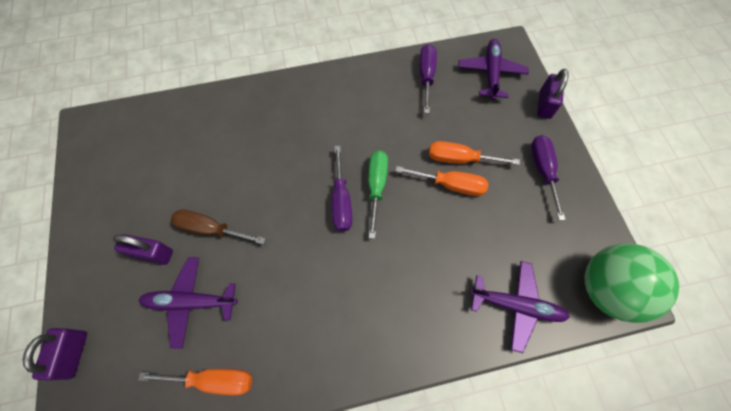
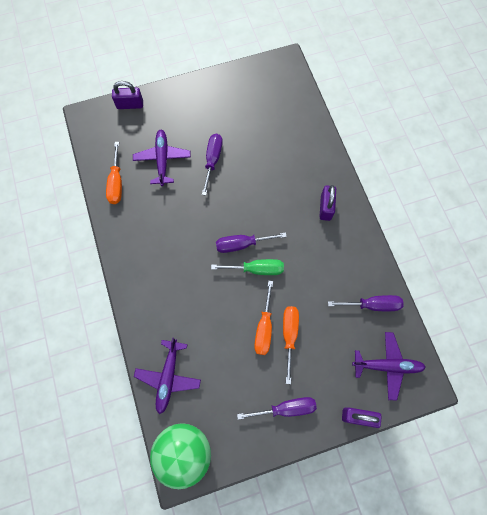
camera: 85 degrees right, 5 degrees up
(152, 253) = (193, 129): purple padlock -> purple padlock (325, 207)
(210, 229) = (213, 160): brown screwdriver -> purple screwdriver

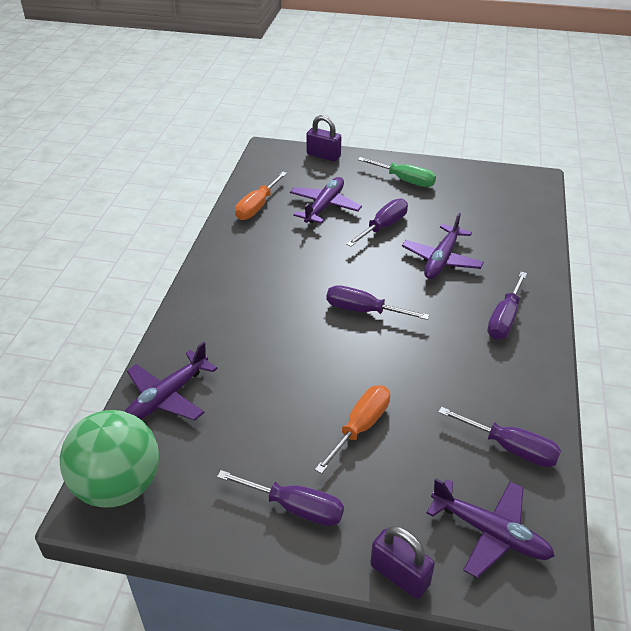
camera: 30 degrees right, 30 degrees down
(256, 269) = (365, 341): green screwdriver -> green screwdriver (404, 180)
(264, 328) = (331, 403): orange screwdriver -> none
(265, 174) = (441, 260): none -> purple plane
(325, 207) = (504, 319): purple padlock -> purple screwdriver

